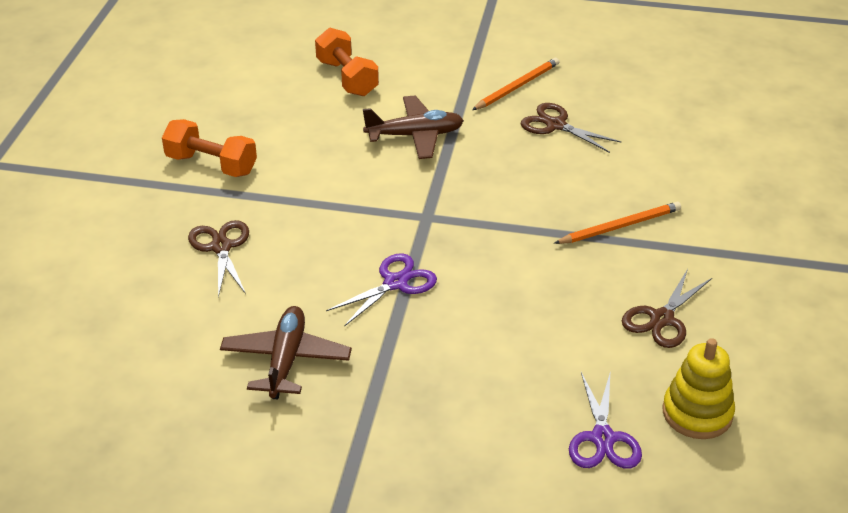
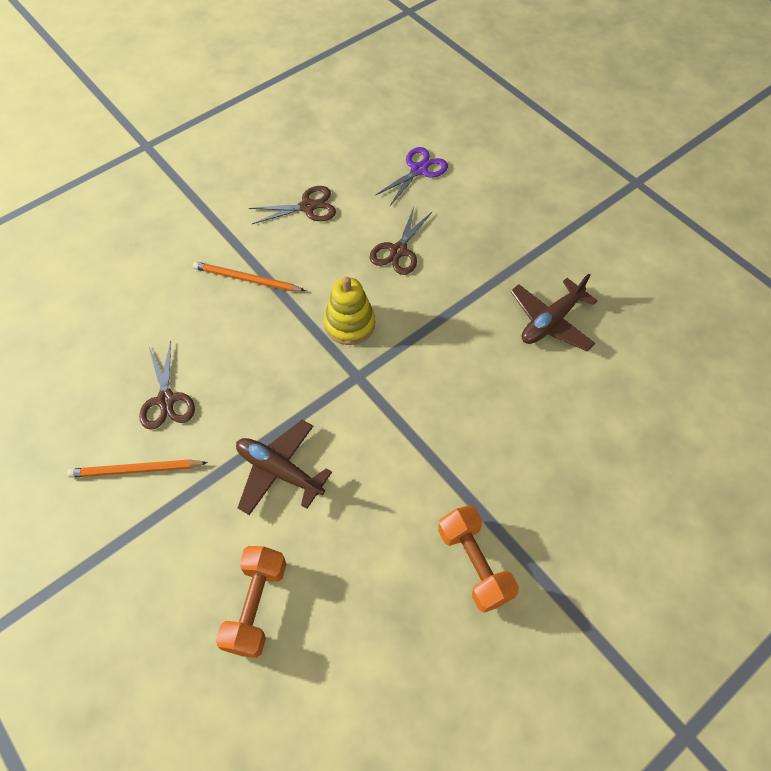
camera: 140 degrees left, 20 degrees up
(221, 247) = (530, 452): brown scissors -> brown scissors (398, 251)
(395, 283) = (433, 333): purple scissors -> none
(697, 413) = (358, 153): yellow stacking toy -> yellow stacking toy (349, 324)

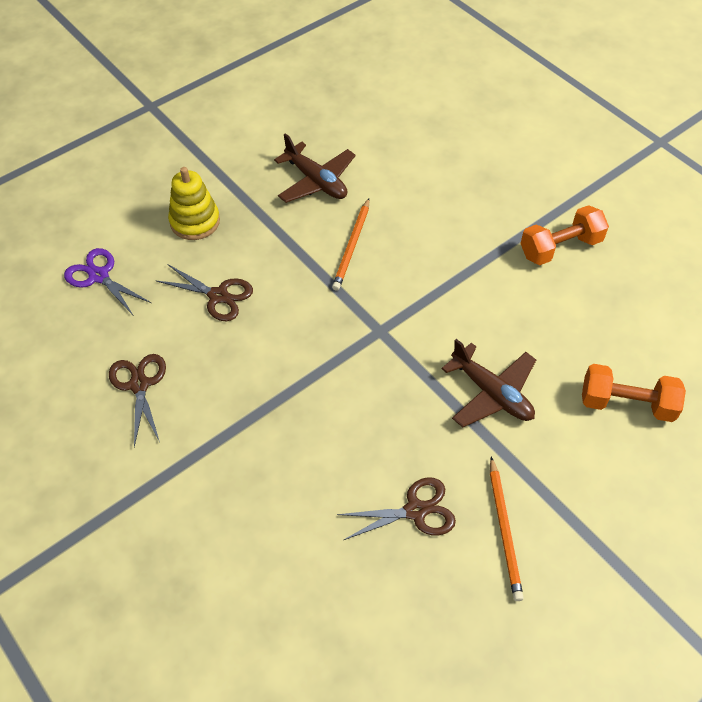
camera: 90 degrees left, 5 degrees down
(246, 279) = (247, 443): orange pencil -> orange pencil (352, 246)
(280, 471) = (491, 393): brown plane -> brown plane turned 75 degrees counterclockwise
(349, 324) = (315, 338): yellow stacking toy -> yellow stacking toy (195, 221)

